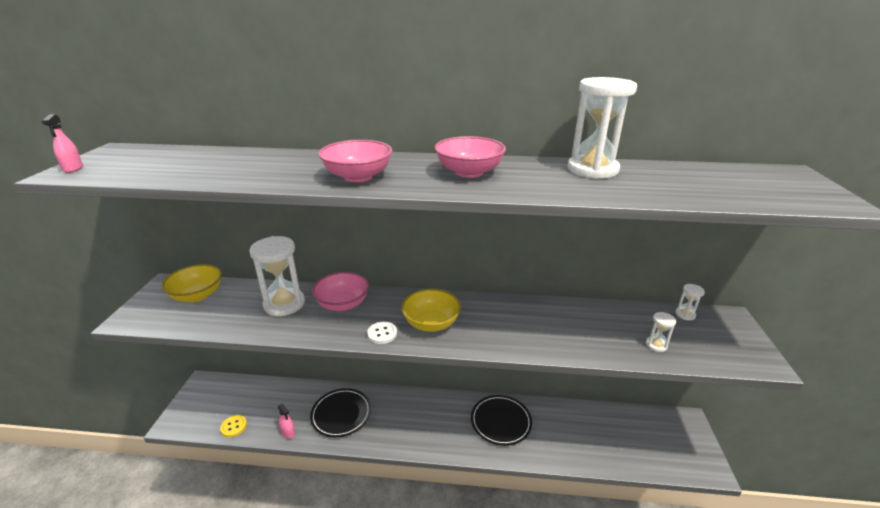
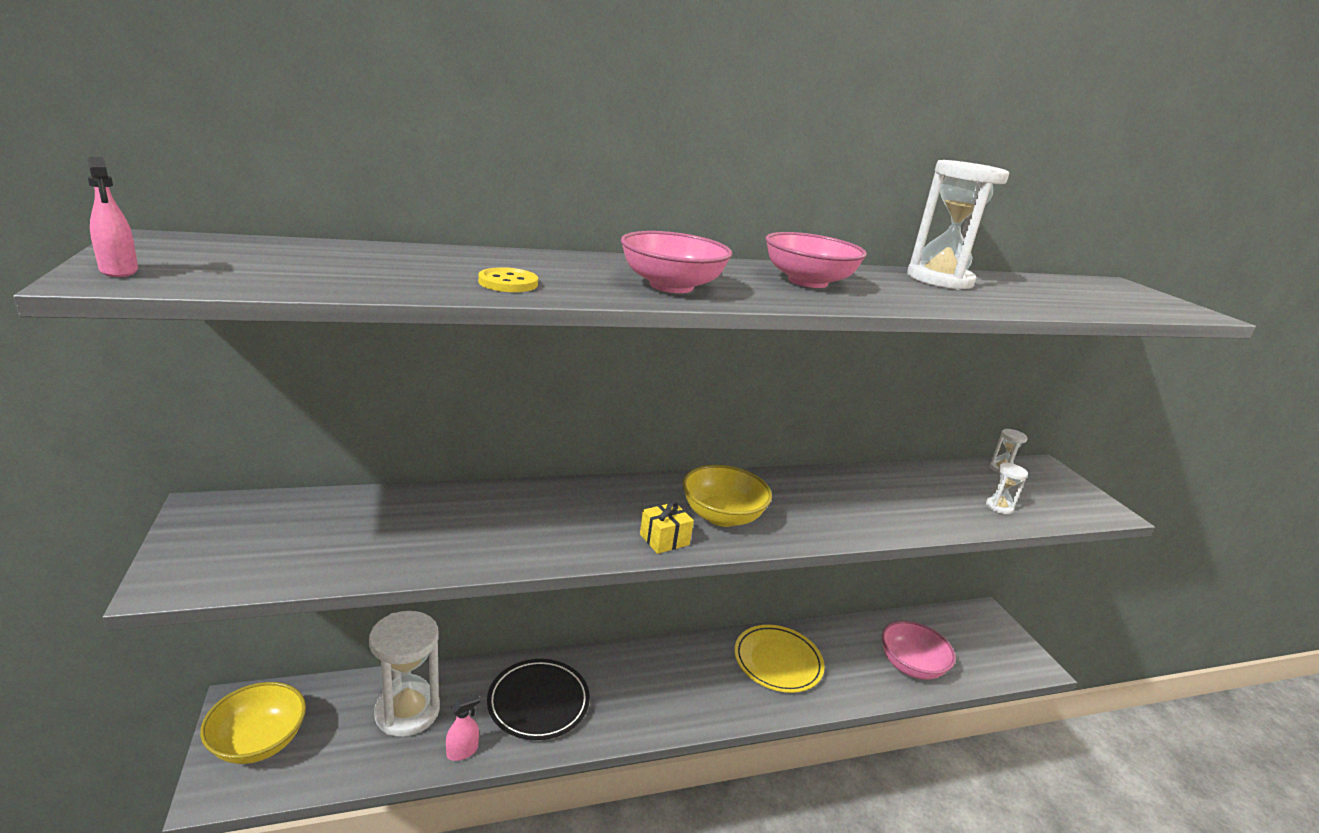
camera: 25 degrees left, 5 degrees down
(197, 295) = (292, 521): yellow bowl -> yellow bowl (258, 742)
(233, 426) = (352, 765): yellow button -> yellow button (508, 283)
(284, 304) = (471, 517): white hourglass -> white hourglass (407, 711)
(288, 433) = (462, 751): pink spray bottle -> pink spray bottle turned 60 degrees counterclockwise
(343, 304) = (570, 505): pink bowl -> pink bowl (911, 666)
(382, 334) = (664, 539): white button -> yellow gift
(501, 422) = (777, 661): black plate -> yellow plate

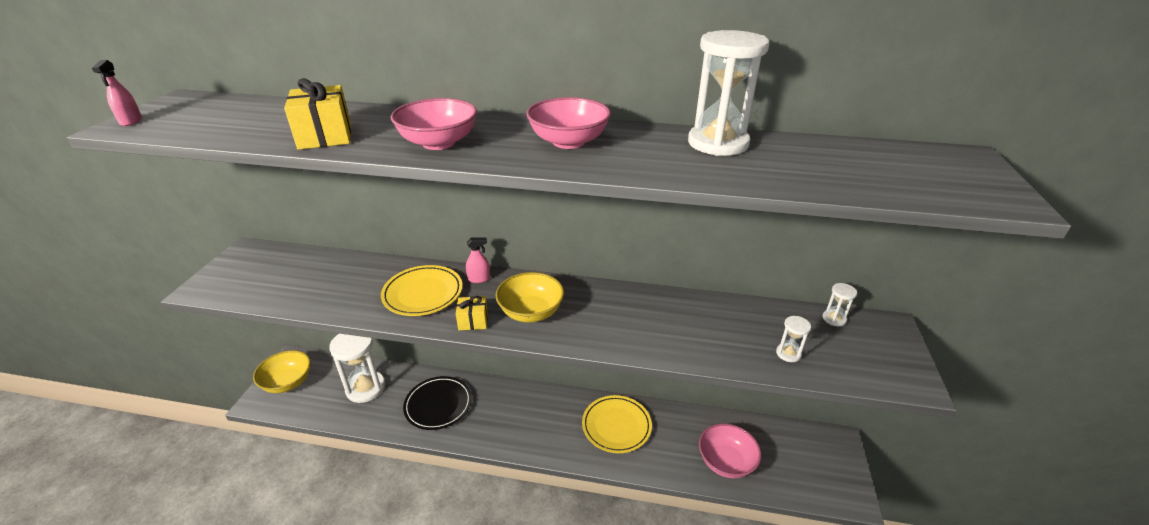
camera: 30 degrees right, 10 degrees up
(462, 751) = (378, 421): pink spray bottle -> pink spray bottle (479, 279)
(508, 283) = (325, 136): yellow button -> yellow gift
(565, 520) = (423, 293): none -> yellow plate

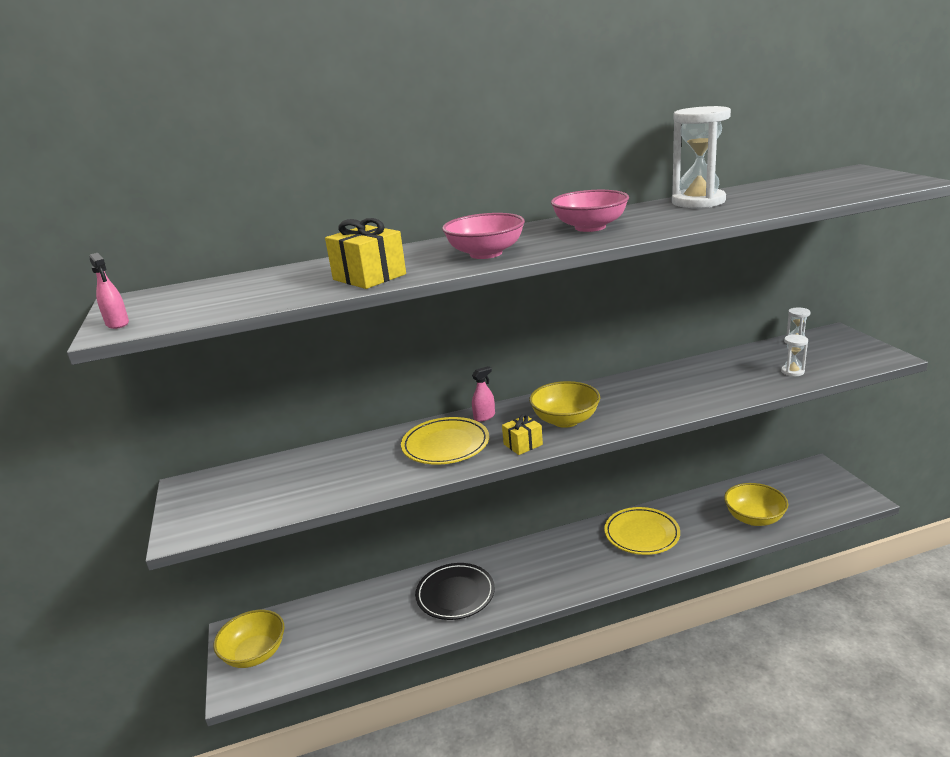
camera: 25 degrees left, 10 degrees down
(365, 388) = (358, 617): white hourglass -> none
(726, 462) = (754, 518): pink bowl -> yellow bowl

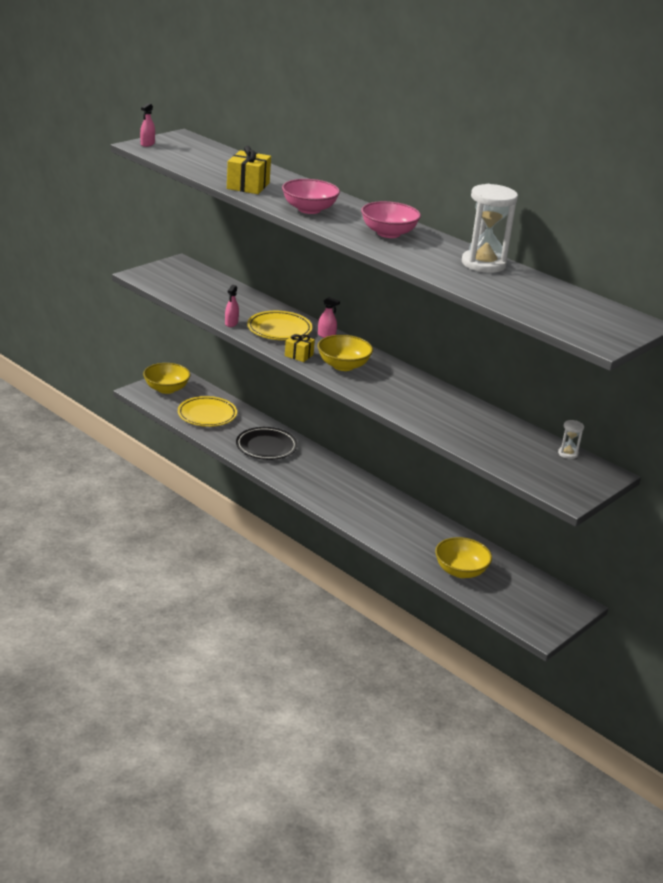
camera: 55 degrees right, 5 degrees up
(402, 478) = (231, 323): none -> pink spray bottle
(641, 534) = (394, 516): yellow plate -> yellow plate (207, 415)
(792, 371) = (500, 452): white hourglass -> none

